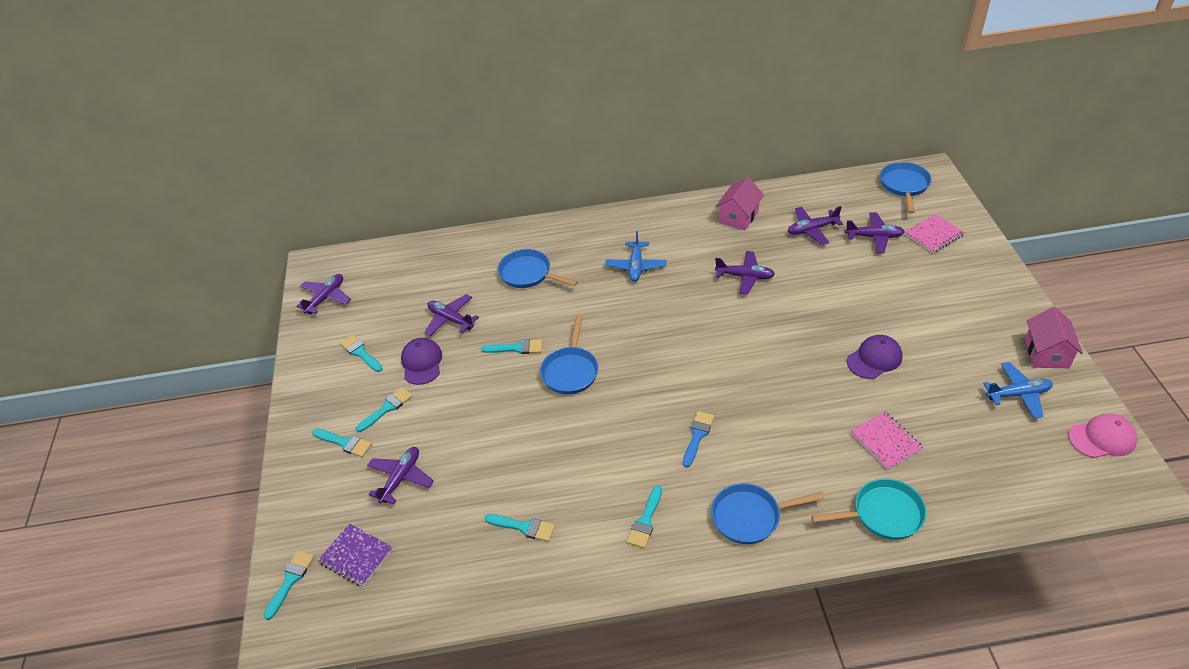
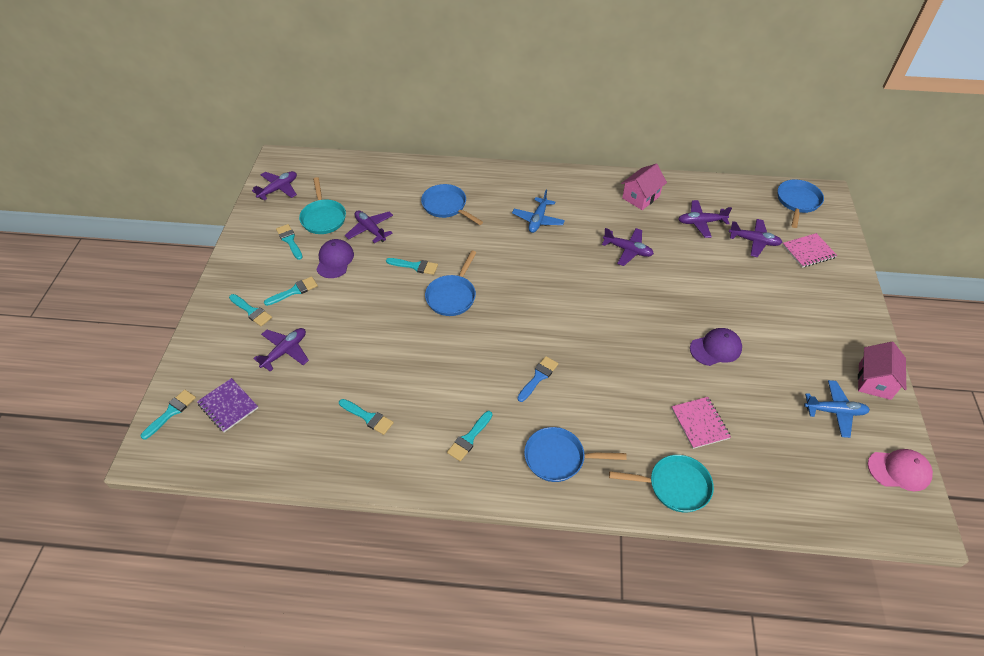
camera: 10 degrees right, 5 degrees up
(391, 318) = (323, 218): none -> turquoise pan

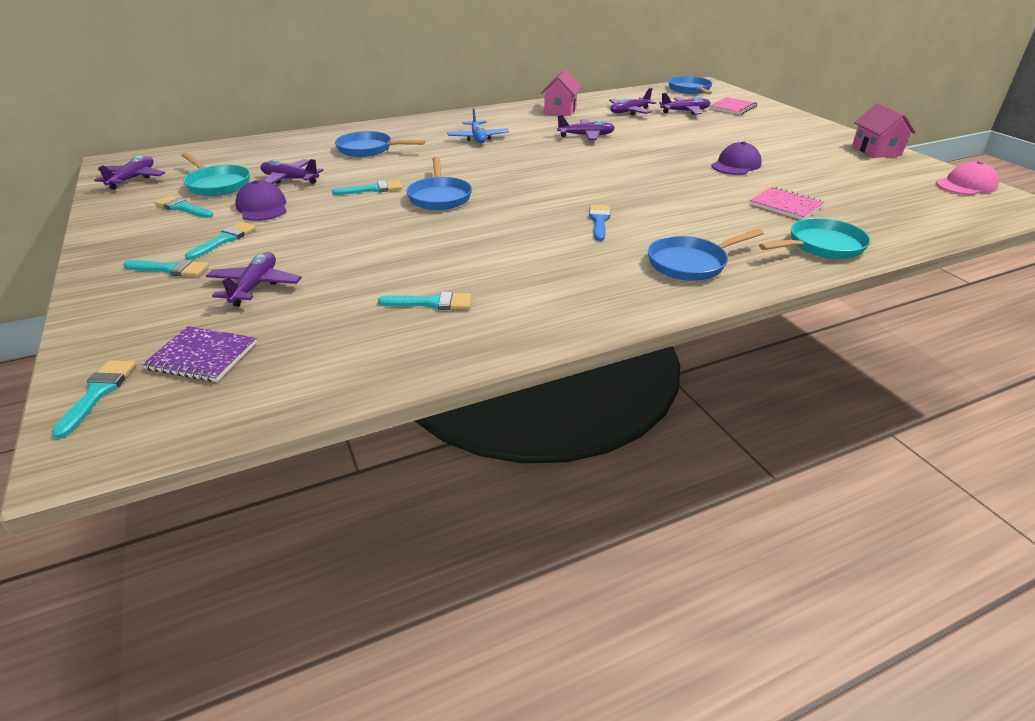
camera: 30 degrees left, 15 degrees down
(469, 438) = (577, 280): turquoise brush -> none
(834, 411) = (875, 171): blue plane -> none

